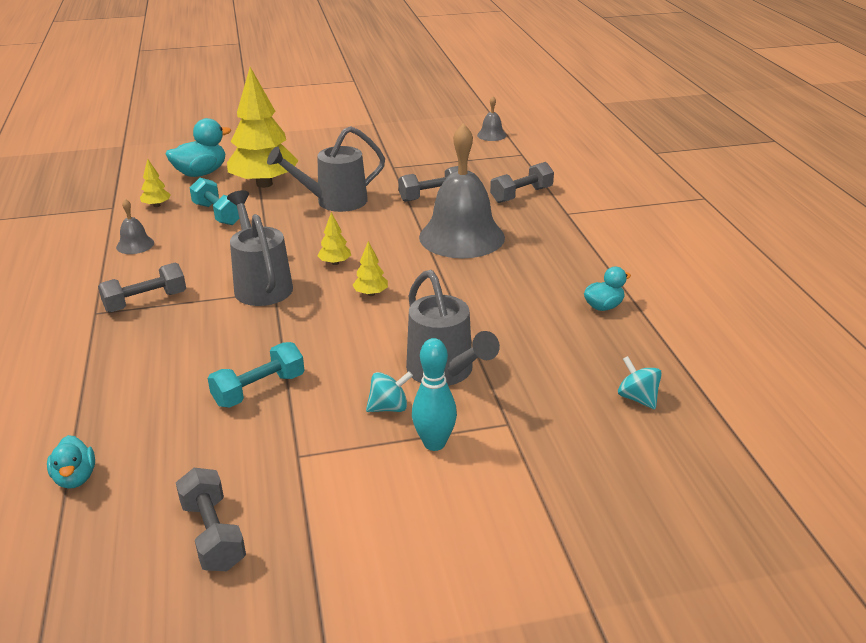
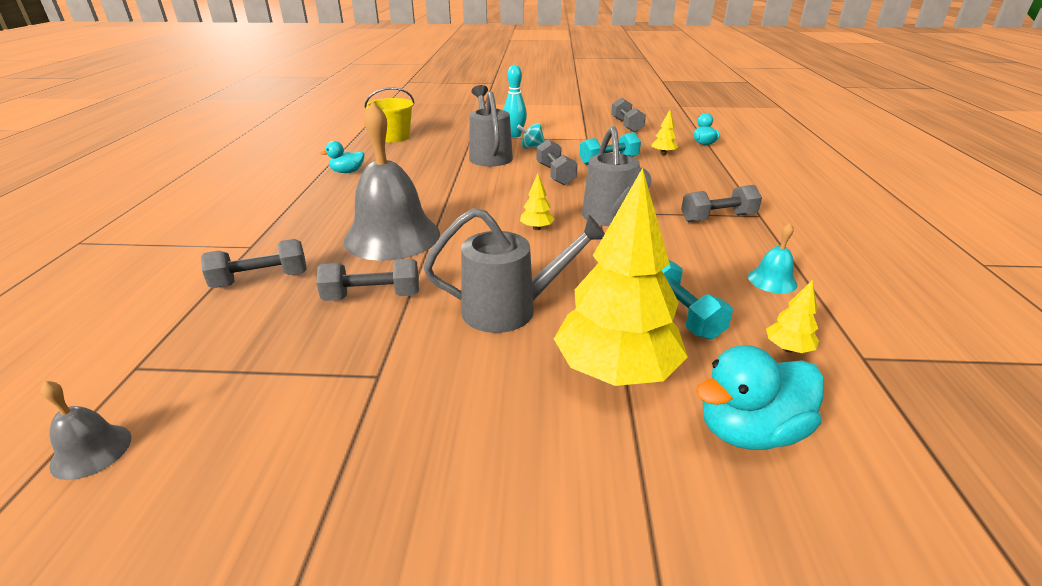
camera: 165 degrees left, 0 degrees up
(135, 245) = (772, 280): grey bell -> turquoise bell
(334, 344) = (555, 174): none -> grey dumbbell
(371, 294) = (514, 200): yellow tree -> yellow tree (663, 153)
(637, 398) = (394, 137): turquoise spinning top -> yellow bucket

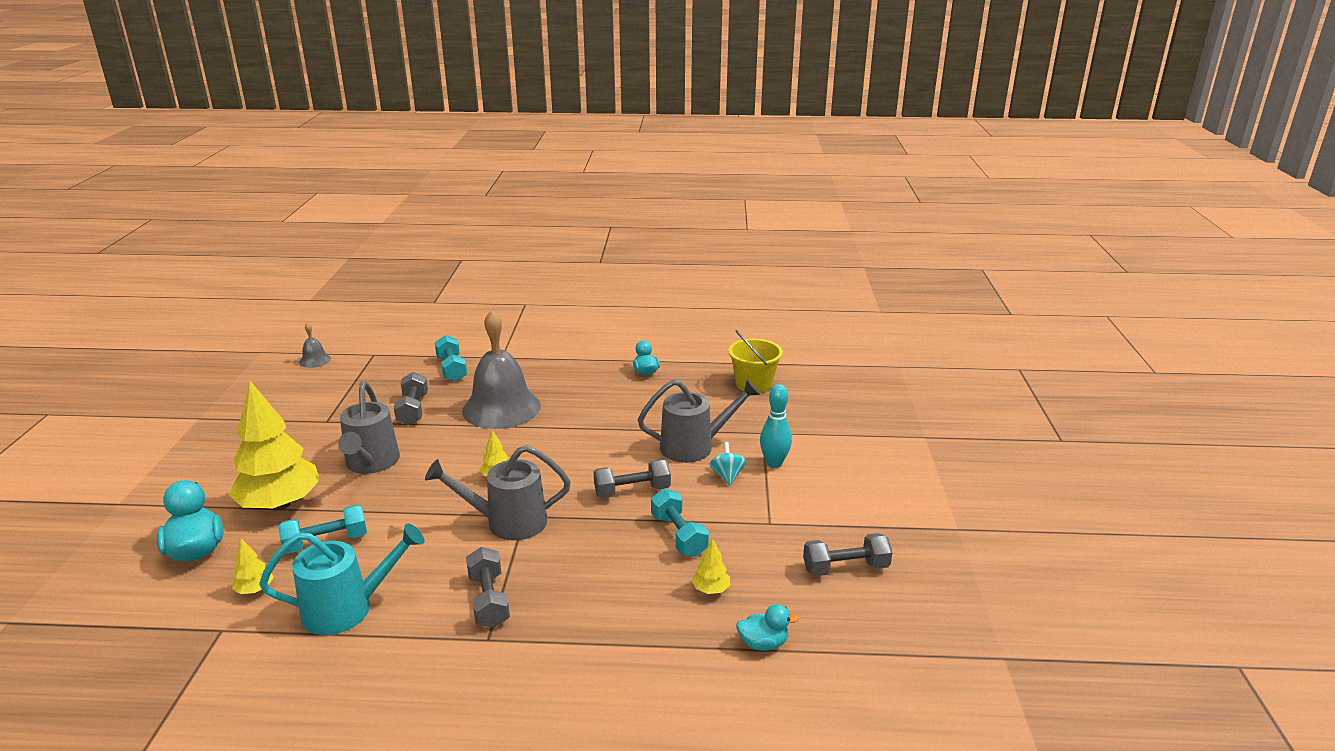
camera: 90 degrees right, 5 degrees down
(261, 279) = (452, 369): grey dumbbell -> turquoise dumbbell
(772, 280) = (348, 608): turquoise bell -> turquoise watering can

